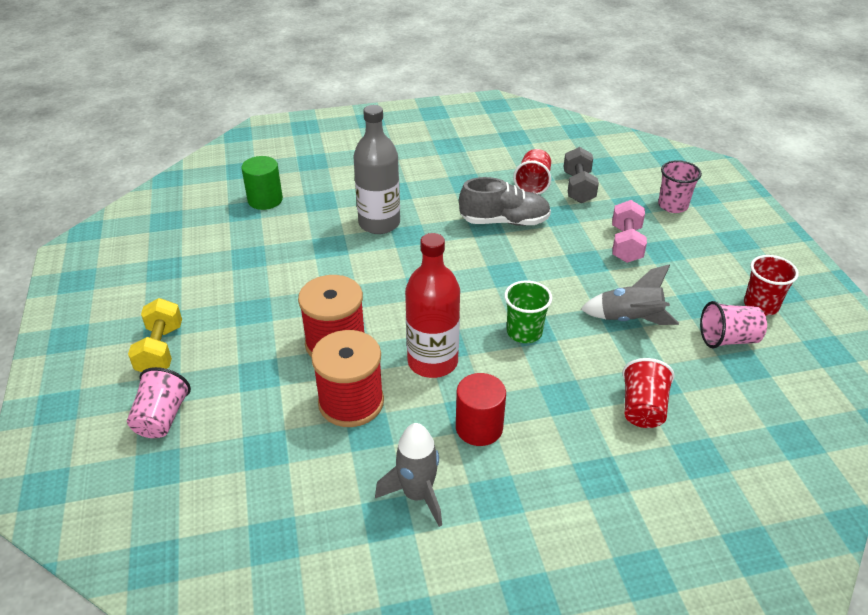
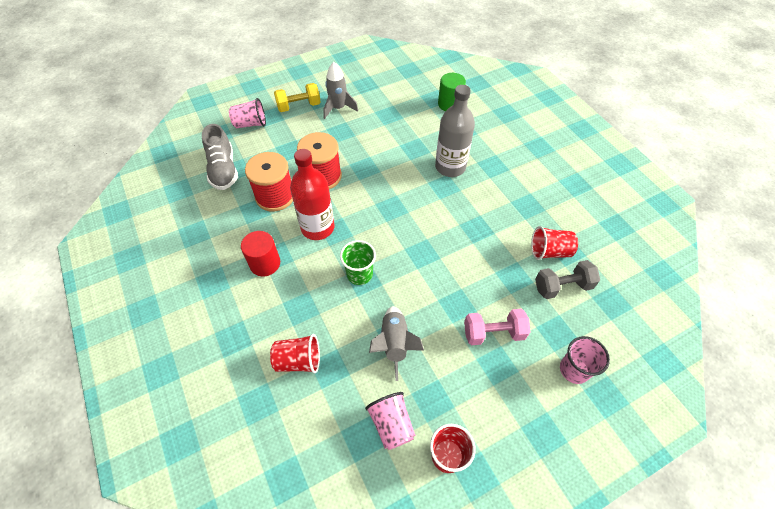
camera: 75 degrees right, 15 degrees up
(417, 495) = (210, 243): grey rocket -> grey rocket (338, 108)
(504, 221) = (486, 240): grey shoe -> grey shoe (223, 169)

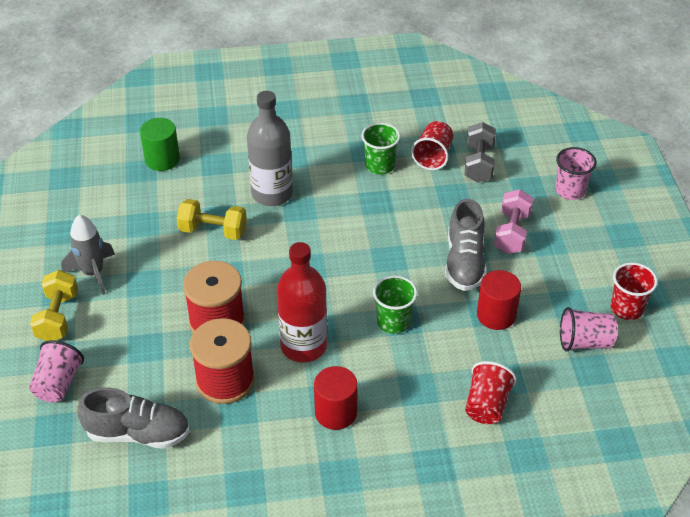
camera: 70 degrees left, 10 degrees down
(394, 344) = (496, 315): grey rocket -> red cylinder
(399, 148) = (213, 231): none -> yellow dumbbell
(442, 305) = (464, 262): none -> grey shoe
(516, 219) = (379, 166): none -> green cup

